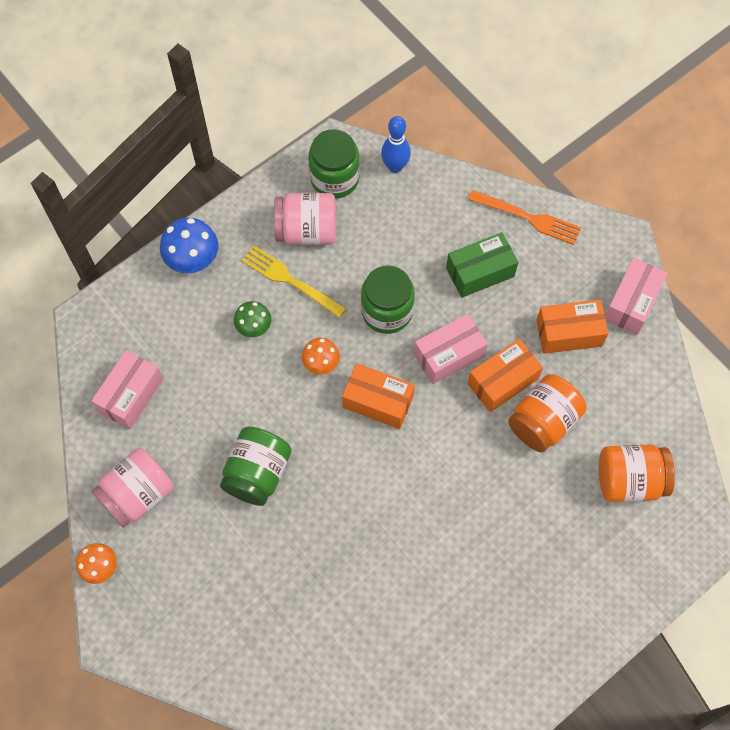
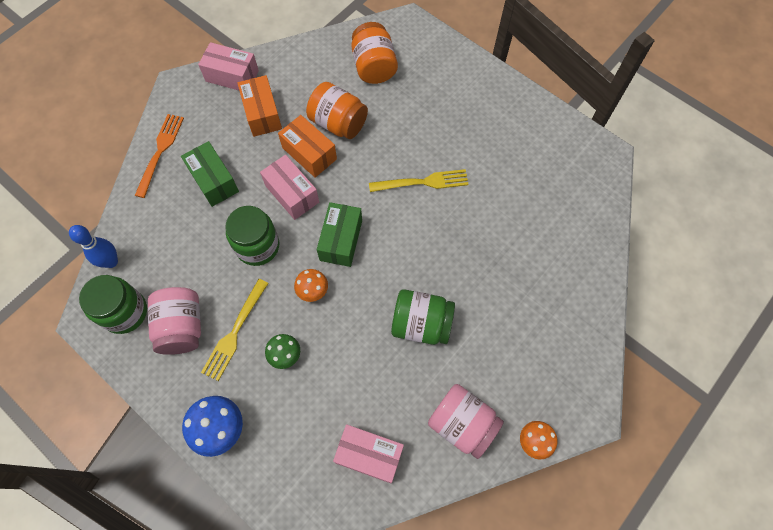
camera: 100 degrees left, 0 degrees up
(378, 402) = (341, 240): orange box -> green box
(440, 510) = (422, 182): none -> yellow fork

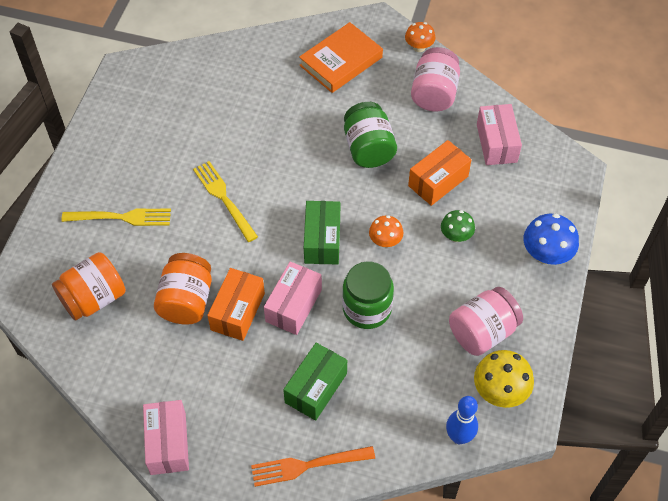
camera: 115 degrees left, 10 degrees down
(125, 312) = (499, 391): green jar -> yellow mushroom
(235, 332) = (460, 285): yellow fork -> yellow fork (121, 217)
(262, 114) = (207, 382): orange box -> orange box (438, 181)
(341, 240) = (322, 240): green box -> green box turned 75 degrees counterclockwise
(544, 348) = (341, 61): none -> orange book

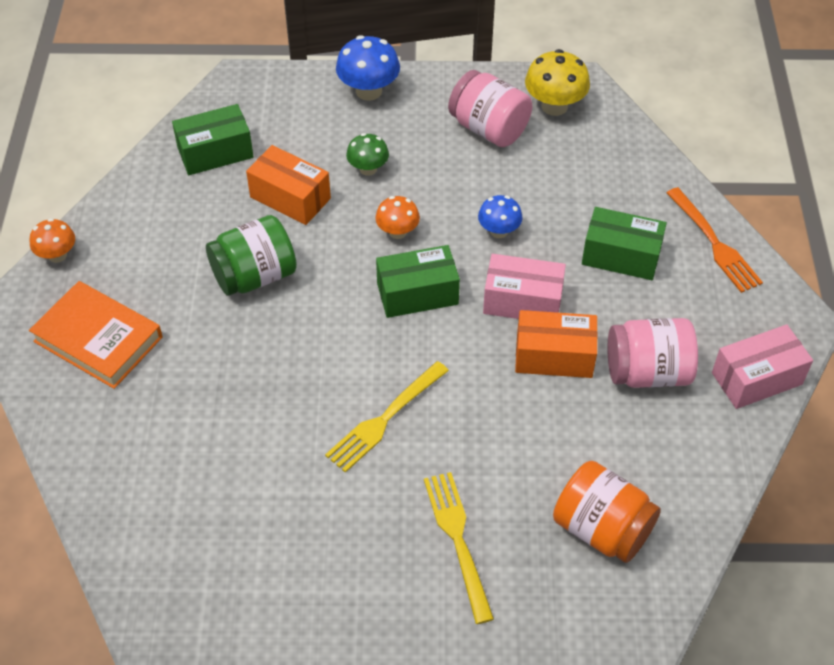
camera: 105 degrees left, 5 degrees down
(186, 301) = (561, 416): orange jar -> none
(367, 308) = (499, 231): green jar -> blue mushroom
(434, 93) = (143, 225): pink jar -> pink jar (647, 372)
(459, 437) = (620, 129): blue bowling pin -> none
(496, 143) = (215, 152): pink box -> green box

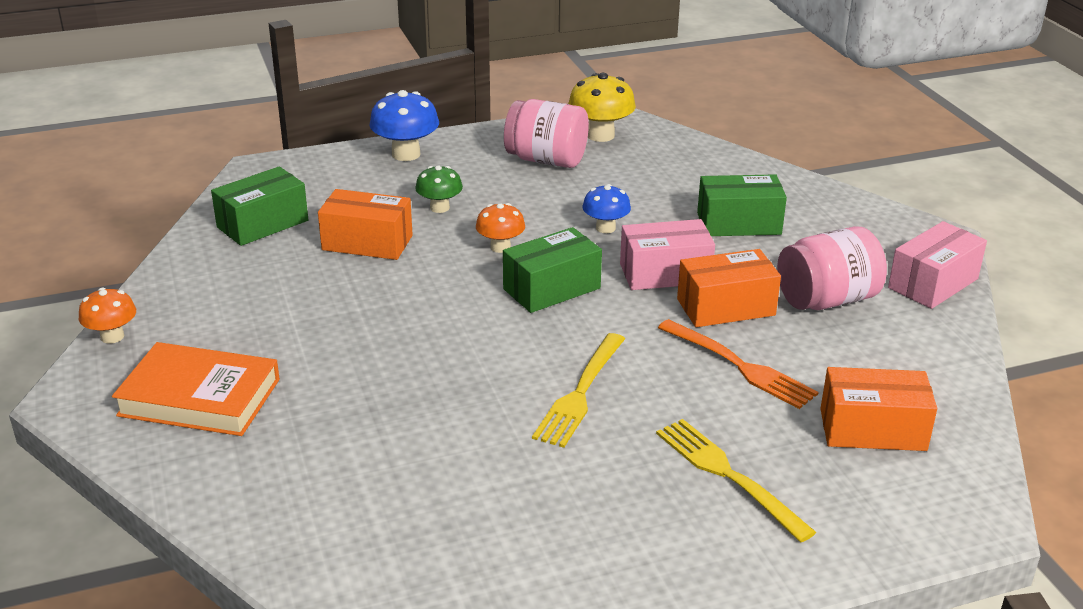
camera: 20 degrees left, 20 degrees down
(254, 276) = (362, 309): green jar -> none
(601, 529) = (872, 429): orange jar -> orange box
(714, 243) = (819, 199): orange fork -> orange fork (739, 366)

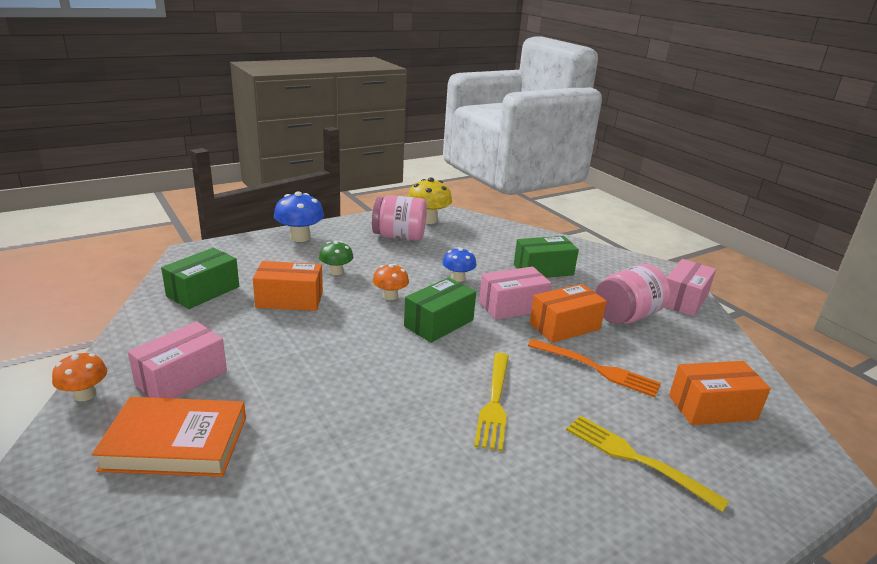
camera: 15 degrees left, 5 degrees down
(218, 328) = (181, 378): none -> pink box

